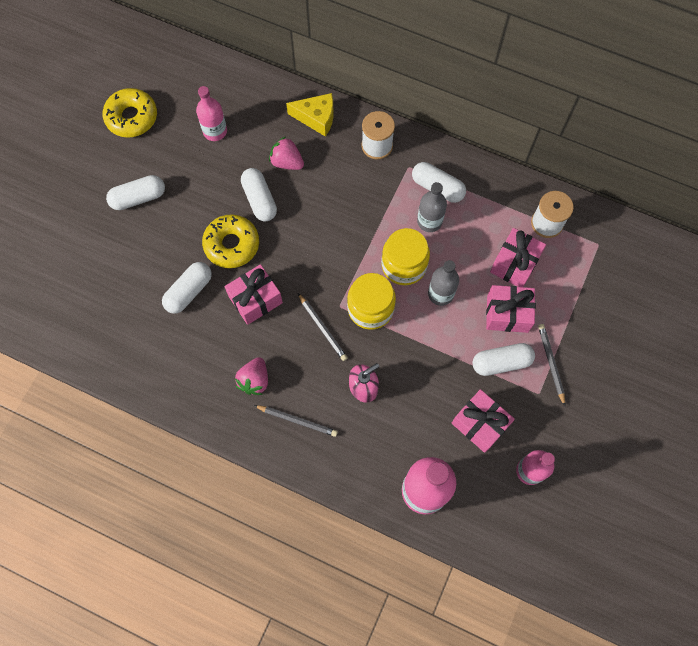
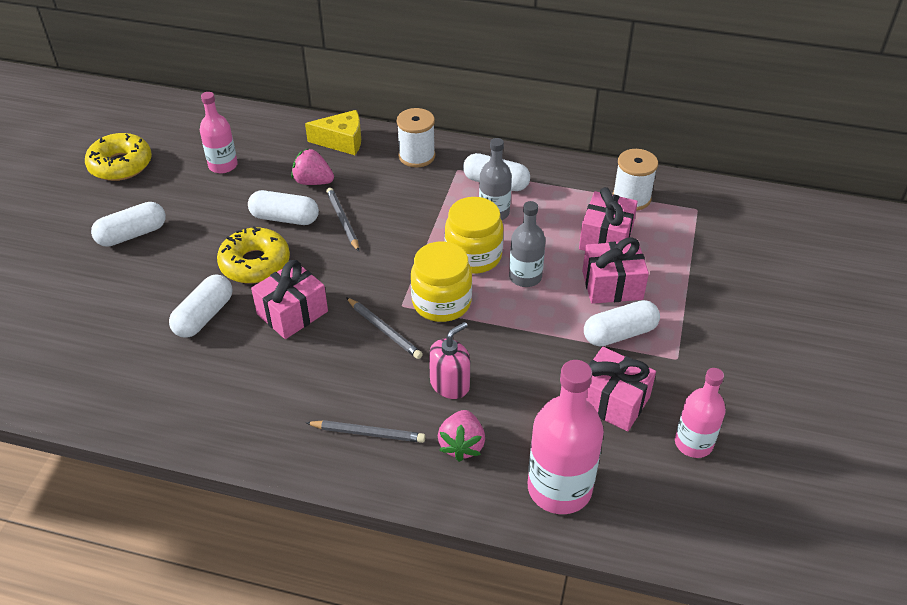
camera: 10 degrees left, 25 degrees down
(254, 380) = (302, 397): pink strawberry -> pink strawberry (462, 445)
(259, 200) = (285, 218): white capsule -> white capsule turned 45 degrees counterclockwise
(551, 363) = (681, 326): grey pencil -> grey pencil (342, 220)

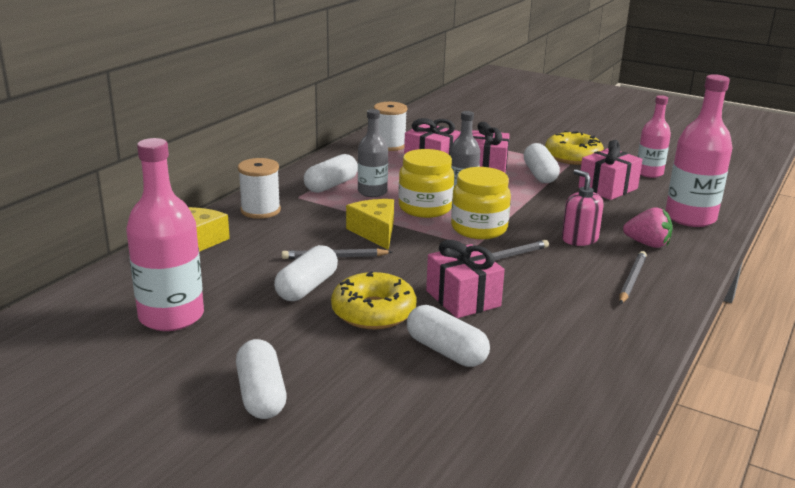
camera: 75 degrees left, 20 degrees down
(121, 165) = (89, 397): yellow donut -> yellow donut (573, 157)
(223, 165) = (171, 316): pink bottle -> pink bottle, size x1.62
(313, 182) = (255, 265): pink strawberry -> none
(402, 234) = (375, 232): none -> yellow cheese

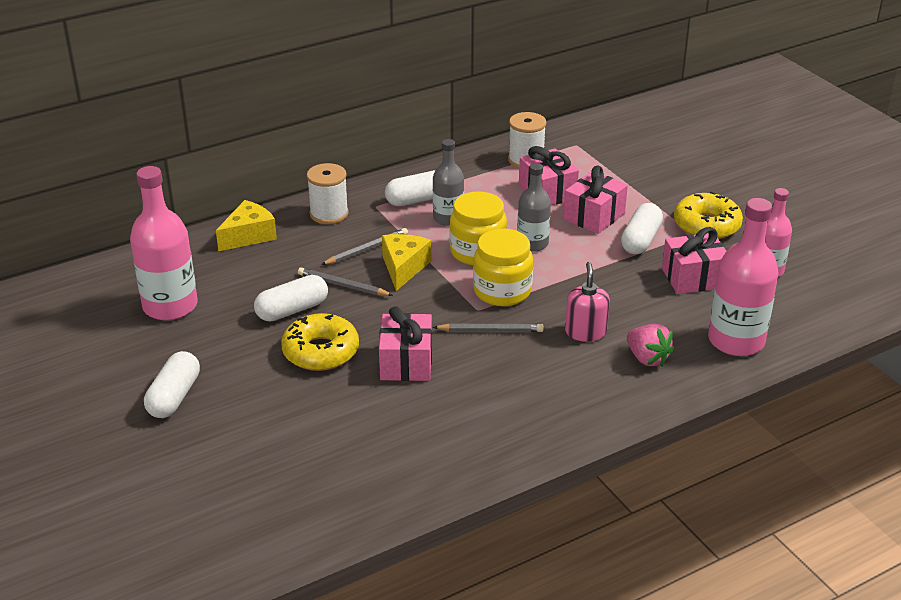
camera: 30 degrees right, 10 degrees up
(446, 351) = (340, 407): white capsule -> none
(631, 280) = (580, 392): grey pencil -> grey pencil (366, 249)

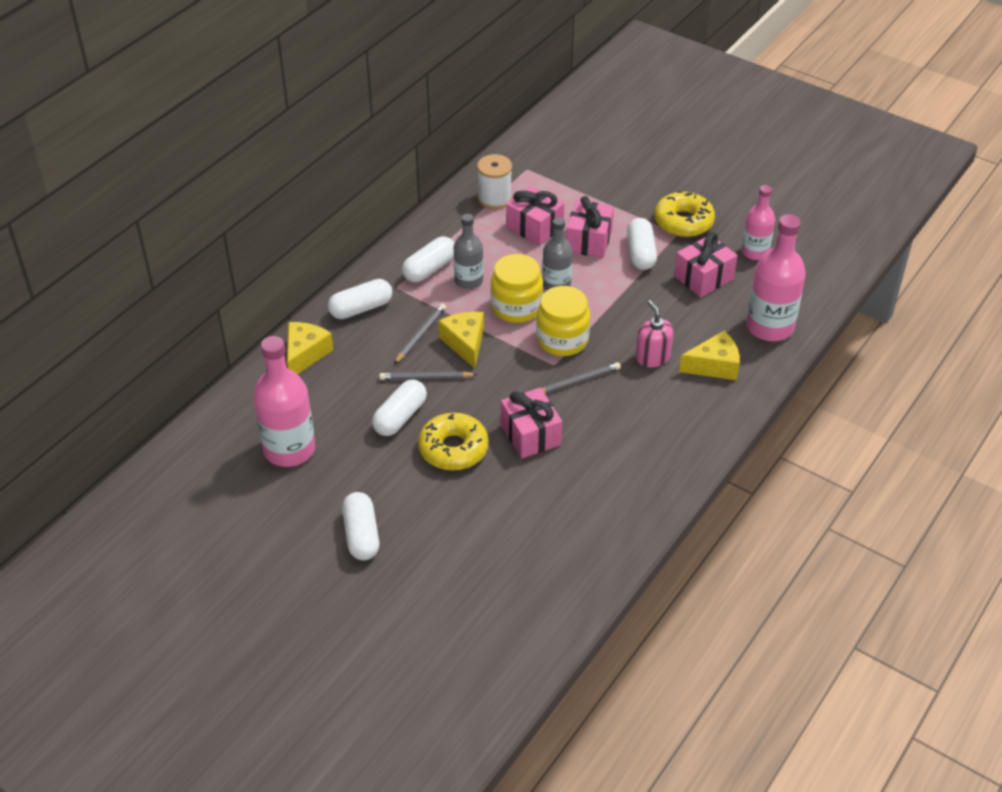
camera: 25 degrees left, 10 degrees up
(329, 214) = (361, 308): white spool -> white capsule
(647, 358) = (714, 366): pink strawberry -> yellow cheese

